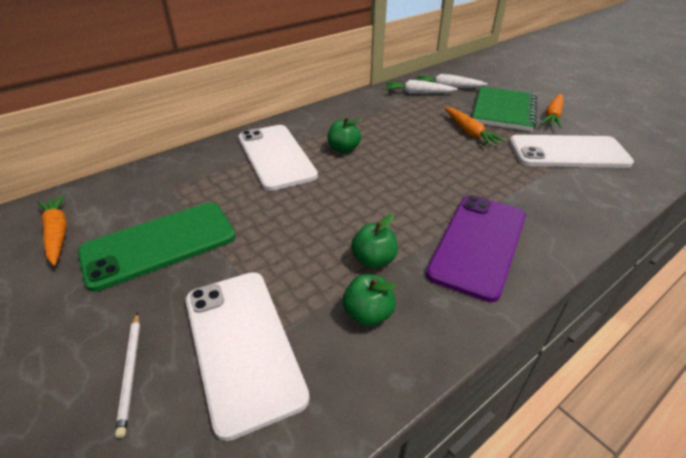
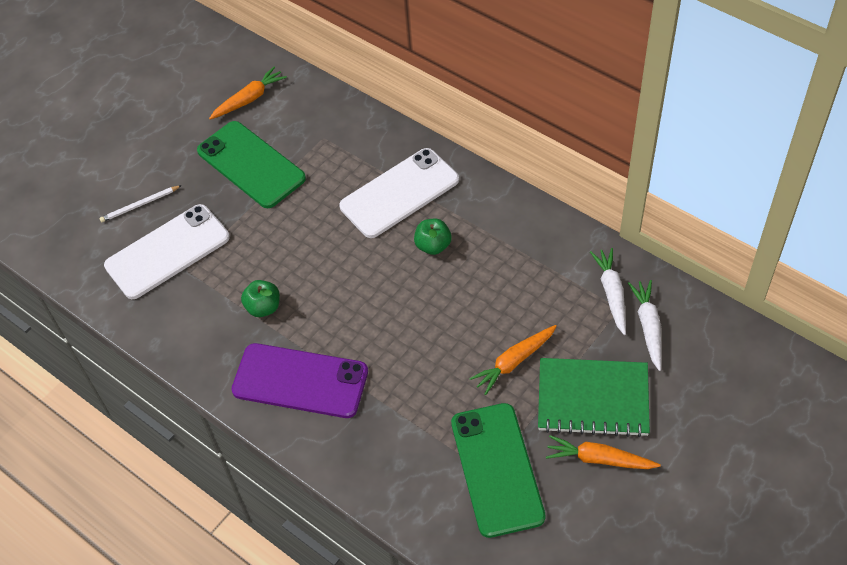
camera: 80 degrees right, 15 degrees up
(368, 314) = (206, 315): green apple -> none
(568, 152) = (497, 469): white phone -> green phone

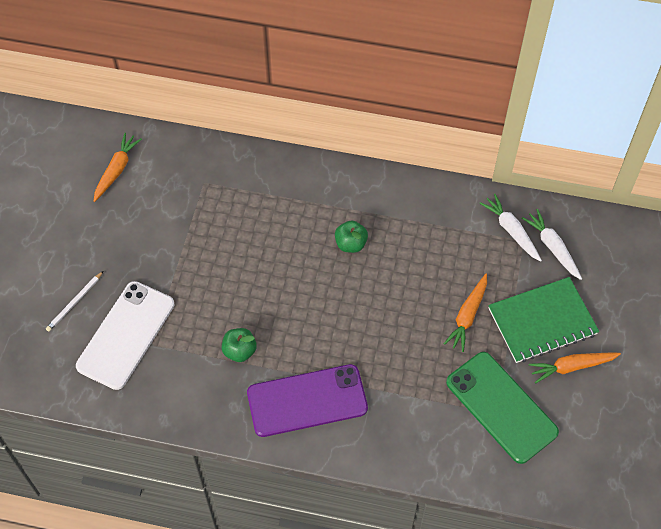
camera: 30 degrees left, 5 degrees up
(251, 165) = (154, 229): green phone -> none
(399, 193) = (297, 209): white phone -> none

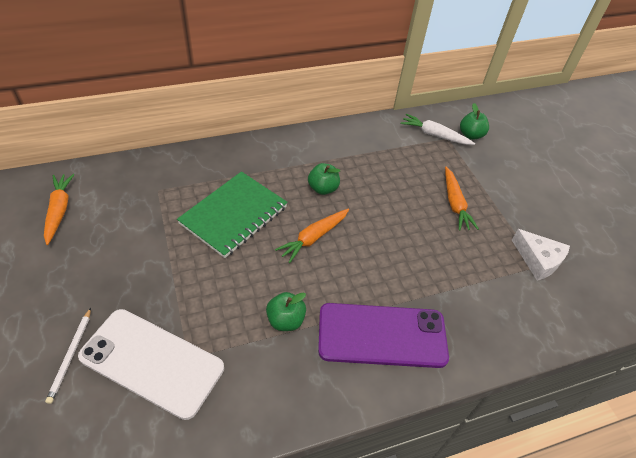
camera: 35 degrees left, 10 degrees down
(126, 335) = (152, 362): white phone -> white phone turned 60 degrees counterclockwise
(307, 400) = (382, 335): purple phone -> purple phone turned 45 degrees clockwise
(501, 407) = (538, 260): green phone -> white cheese
(542, 322) = (509, 185): green notebook -> green notebook (234, 215)
(552, 247) = (470, 135): white carrot -> green apple
(571, 367) = (556, 207): orange carrot -> orange carrot (313, 238)

